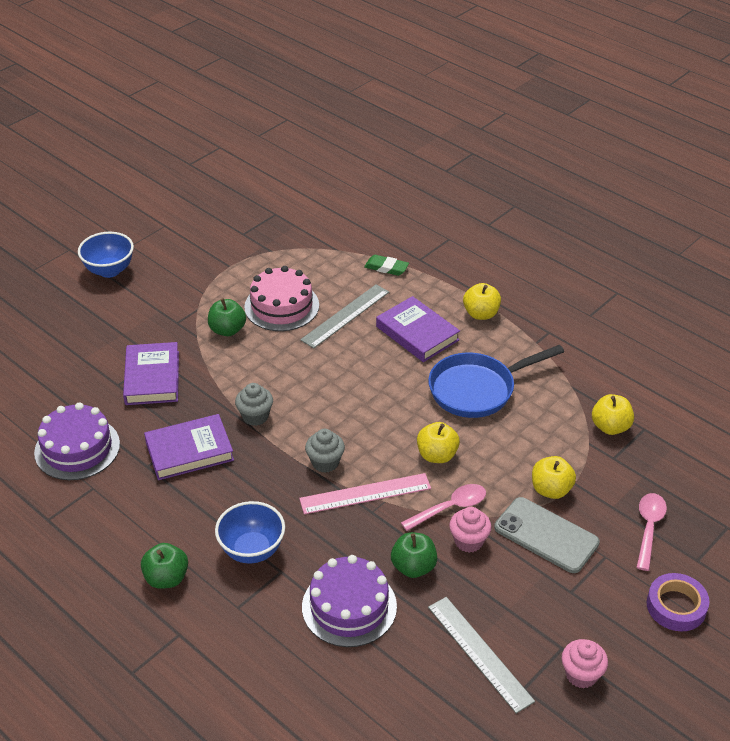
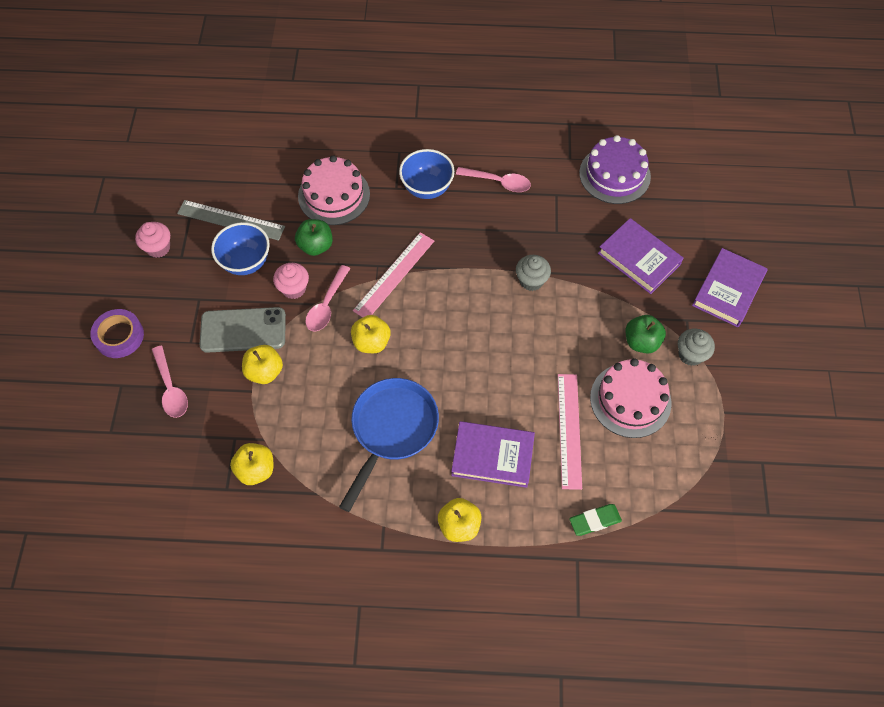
camera: 140 degrees right, 20 degrees up
(109, 270) = (804, 330): blue bowl -> blue bowl (246, 262)
(166, 578) = (458, 139): green apple -> none
(181, 510) = (498, 182): none -> pink spoon
(189, 451) = (543, 223): purple book -> purple book (728, 290)
(325, 462) = (444, 279): grey cupcake -> grey cupcake (690, 354)
(345, 315) = (569, 430): grey ruler -> pink ruler
(349, 606) = (334, 195): purple cake -> pink cake

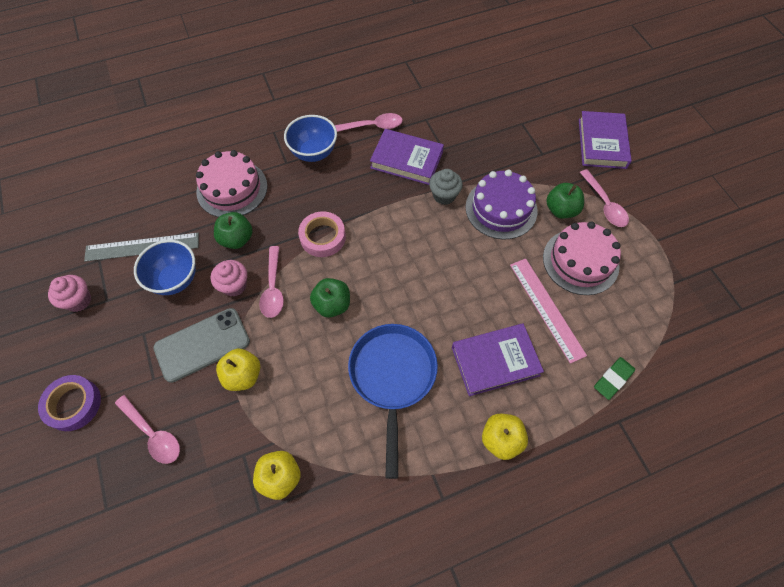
camera: 25 degrees left, 0 degrees up
(371, 342) = (332, 305): yellow apple -> green apple
(394, 275) = (323, 237): pink ruler -> pink tape
(614, 174) = (463, 87): purple cake -> purple cake (501, 209)
(639, 259) = (520, 145): purple book -> purple book (406, 160)
(690, 354) = (604, 204): grey cupcake -> pink spoon

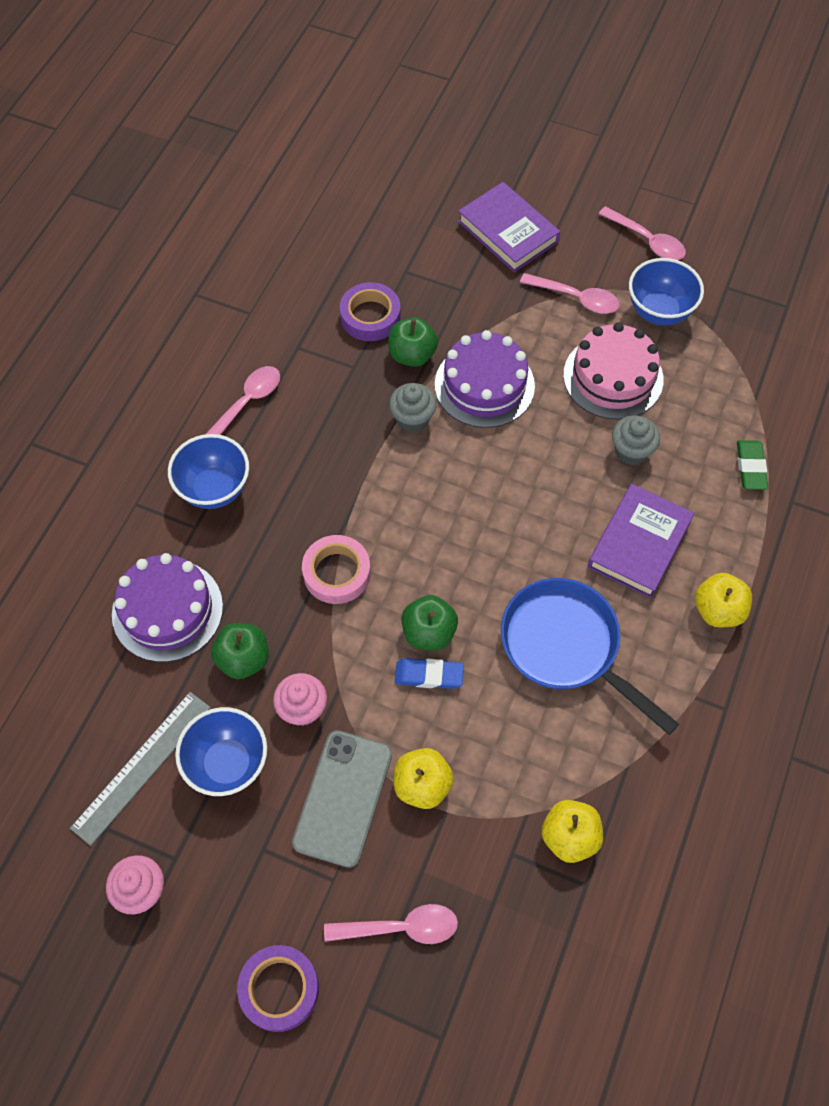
camera: 45 degrees left, 0 degrees up
(232, 189) = (167, 610): pink cake -> purple cake
(273, 288) = (348, 673): pink spoon -> pink spoon (647, 241)
(308, 325) = (429, 675): none -> blue eraser
(406, 160) = (329, 412): purple book -> none
(478, 131) = (370, 316): none -> purple tape
(546, 308) = (631, 451): pink ruler -> grey cupcake
(561, 210) = (542, 338): green apple -> green apple (412, 355)
(649, 248) = (659, 311): none -> blue bowl

